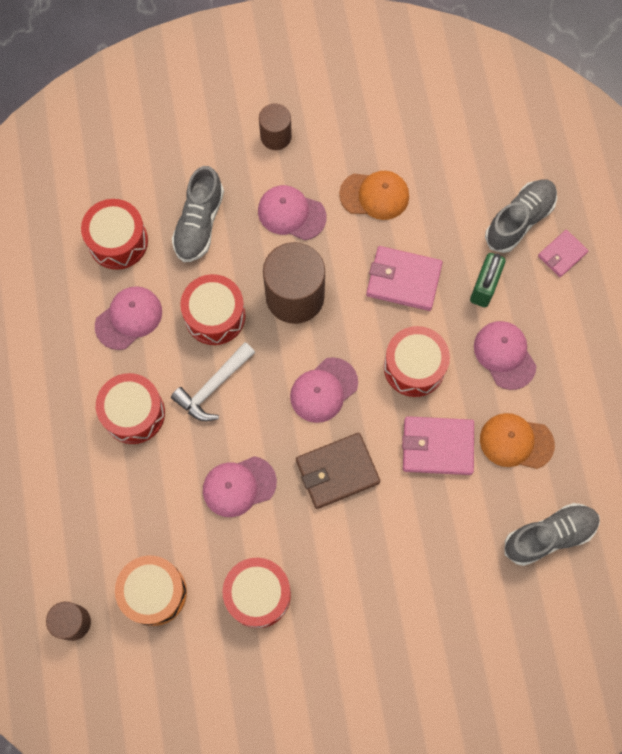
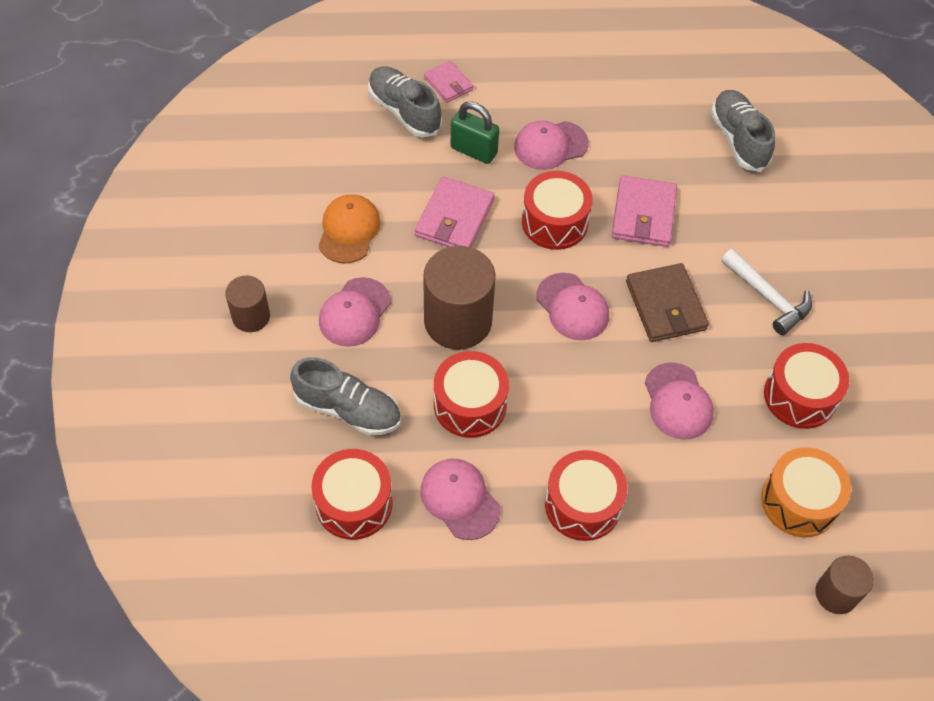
camera: 85 degrees left, 15 degrees down
(213, 387) = (558, 415): white hammer -> white hammer (768, 297)
(516, 442) = (642, 150): orange cap -> none

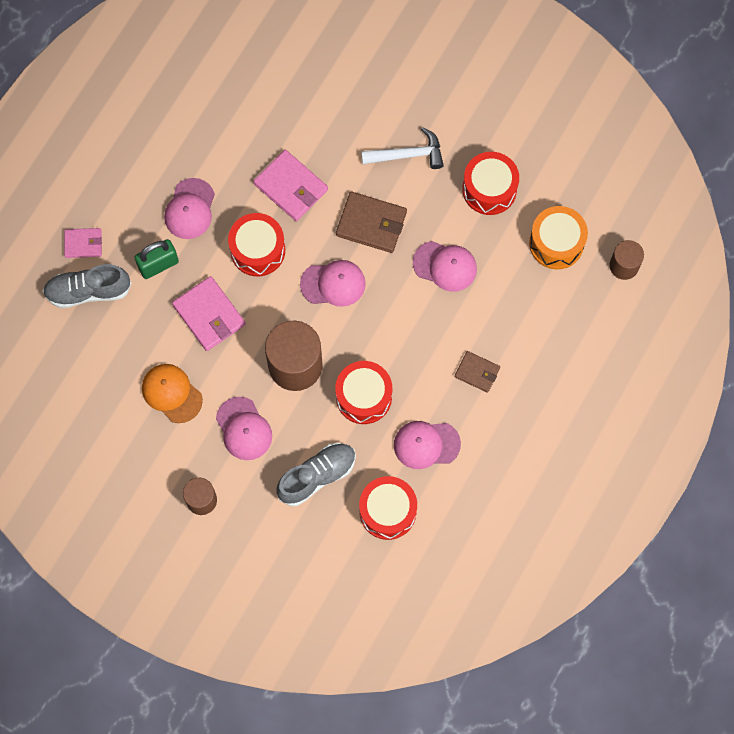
camera: 55 degrees left, 15 degrees up
(582, 504) = (477, 372): red drum -> brown wallet
(738, 139) = (271, 78): grey shoe -> none

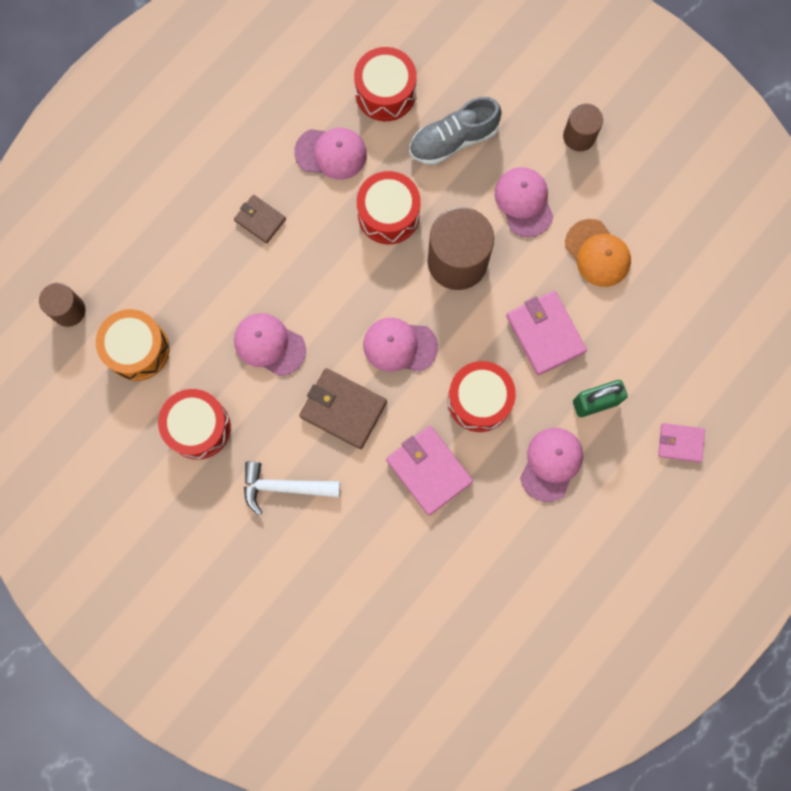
camera: 170 degrees left, 5 degrees up
(88, 291) = (679, 385): grey shoe -> none

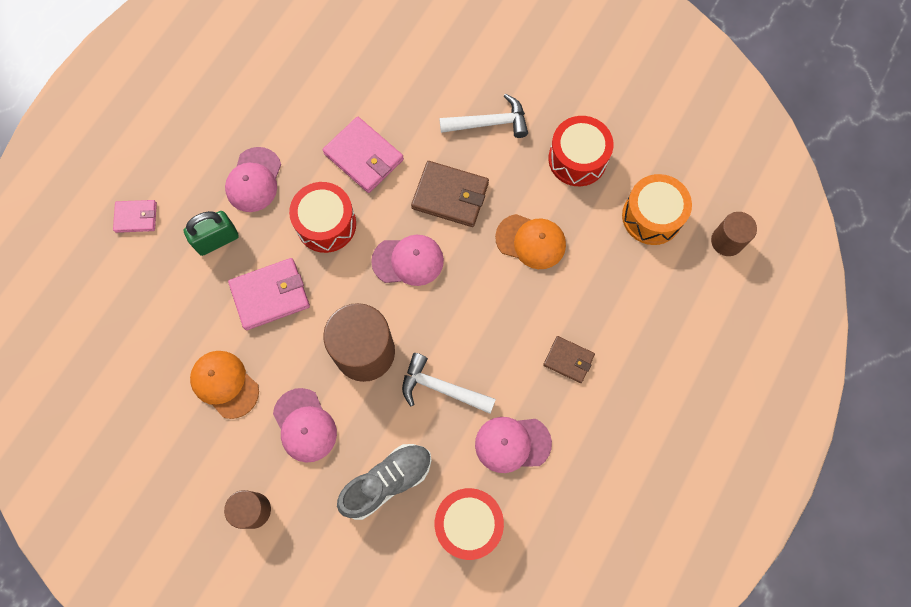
camera: 170 degrees right, 5 degrees down
(269, 344) = (531, 241): pink cap -> orange cap
(388, 214) = (441, 388): red drum -> white hammer
(545, 334) = (270, 295): pink wallet -> pink wallet turned 75 degrees counterclockwise

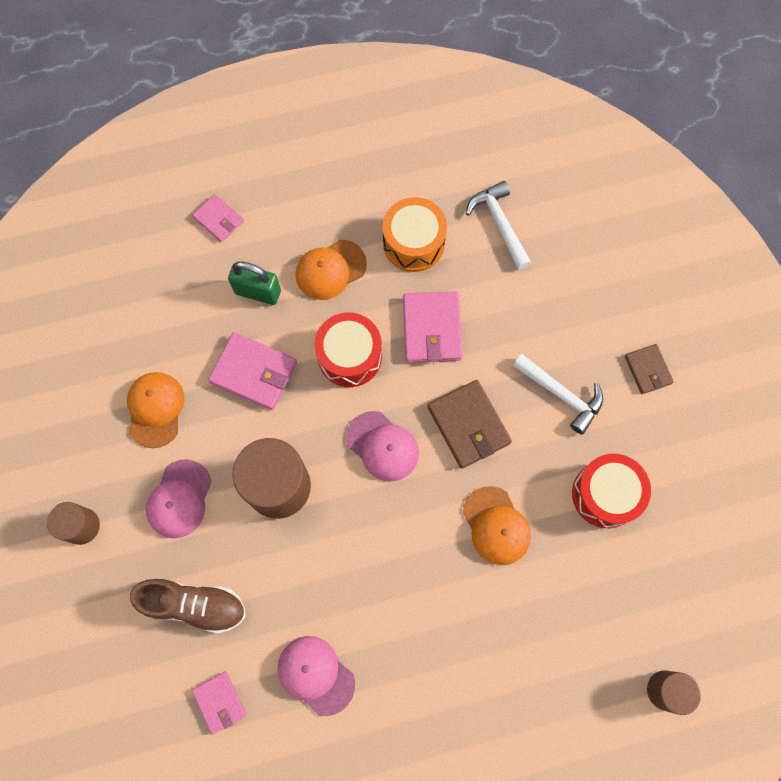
camera: 45 degrees right, 0 degrees up
(254, 180) = (330, 270): pink cap -> orange cap
(387, 481) = (194, 605): grey shoe -> brown shoe
(441, 388) = (306, 573): white hammer -> white hammer (499, 223)
(468, 524) = (219, 702): red drum -> pink wallet
(568, 360) = (428, 654): brown wallet -> brown wallet (647, 370)
(652, 216) = (620, 604): orange drum -> orange drum (413, 243)

